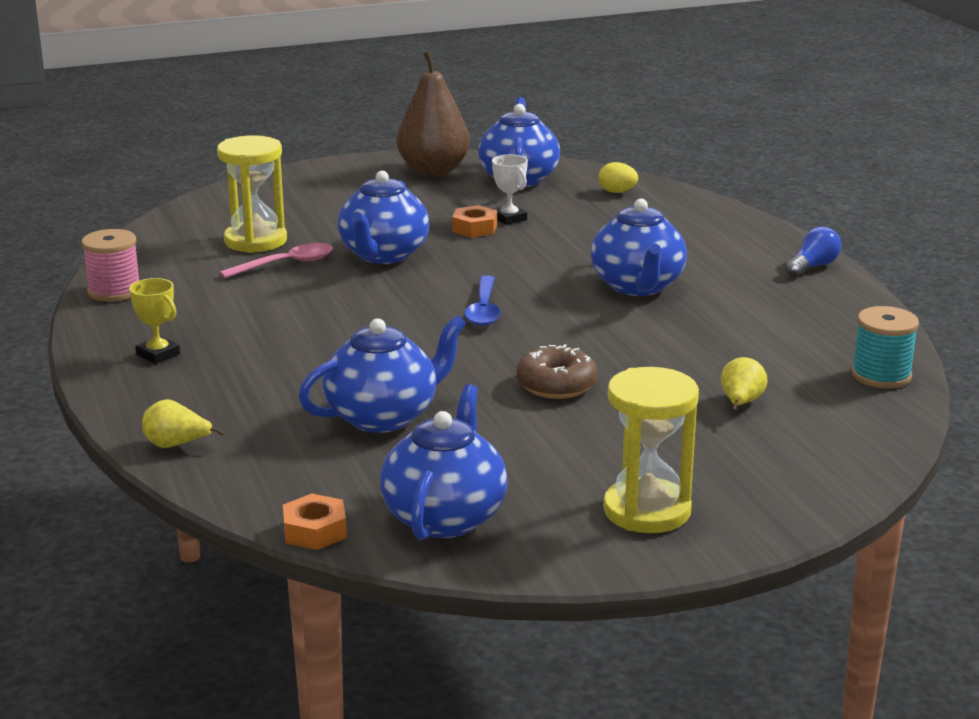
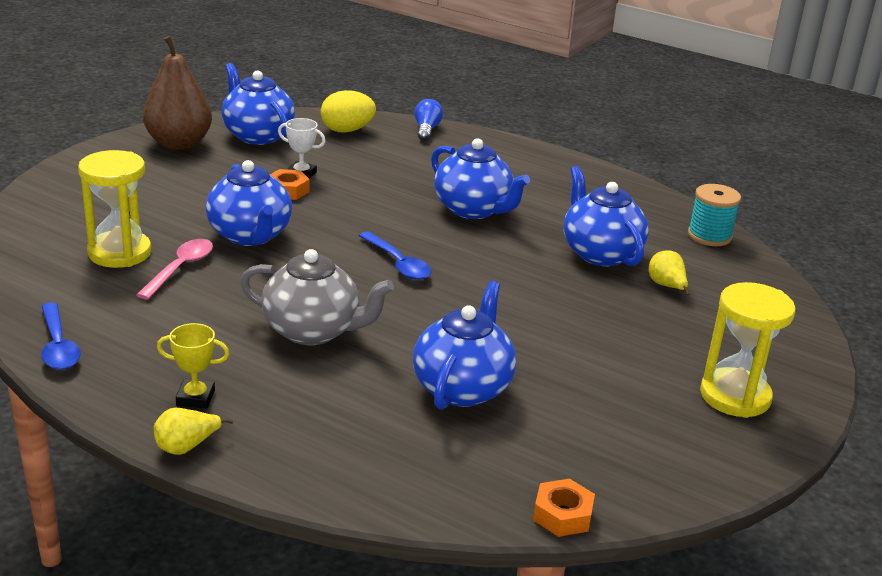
camera: 40 degrees left, 5 degrees up
(114, 291) = (58, 346): pink spool -> blue spoon
(176, 445) = (343, 483): yellow pear -> yellow pear (186, 447)
(323, 338) = (313, 331): none -> grey teapot
(445, 517) = (628, 459): blue teapot -> blue teapot (600, 253)
(556, 385) = (539, 313): brown donut -> none
(617, 192) = (347, 130): yellow egg -> yellow egg, size x1.60
(813, 266) = (557, 161): blue light bulb -> blue light bulb (426, 130)

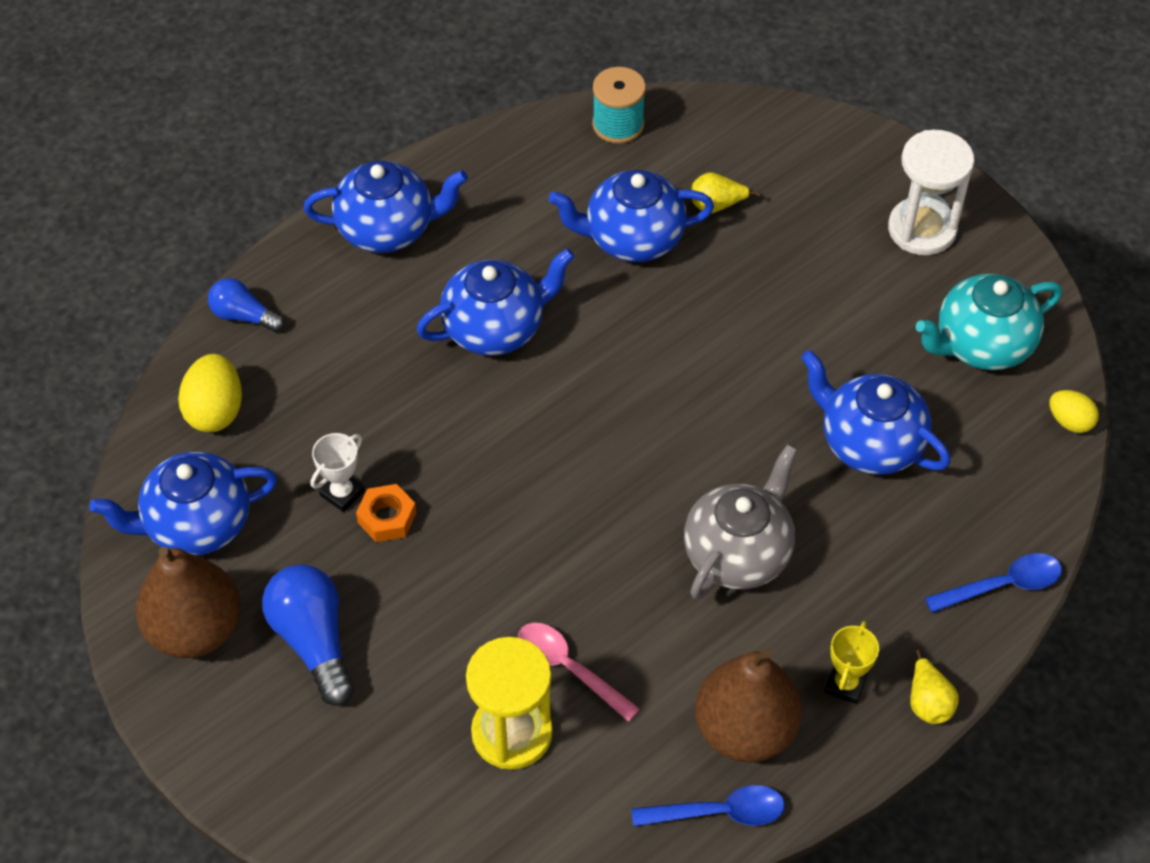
camera: 70 degrees left, 25 degrees up
(139, 350) = (745, 730): none -> brown pear
(180, 178) = (313, 641): none -> blue light bulb
(250, 235) = (502, 580): blue teapot -> blue teapot (388, 229)
(398, 263) = (609, 439): blue spoon -> blue spoon (1002, 585)
(562, 515) = (1070, 421): orange nut -> yellow egg
(621, 445) = (981, 345): none -> turquoise teapot
(735, 396) = (922, 229): yellow hourglass -> white hourglass

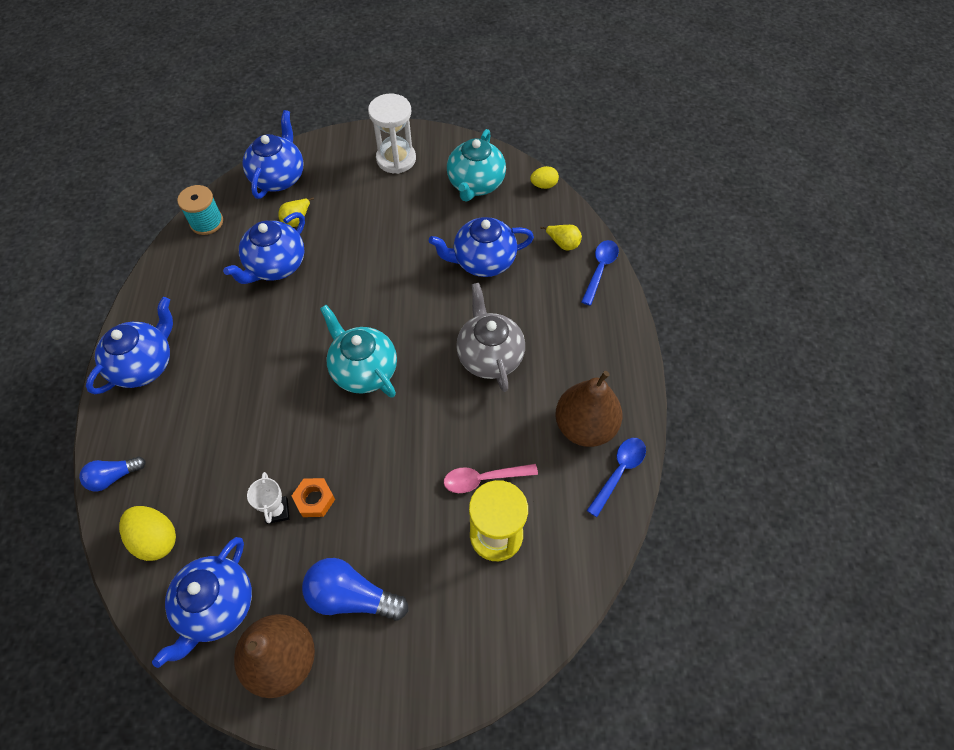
camera: 50 degrees left, 5 degrees up
(495, 328) = (259, 361): blue teapot -> blue teapot (279, 177)
(587, 437) = (363, 370): none -> turquoise teapot
(845, 684) = (596, 367): yellow trophy -> none
(928, 702) = (633, 342): yellow pear -> yellow pear (563, 243)

